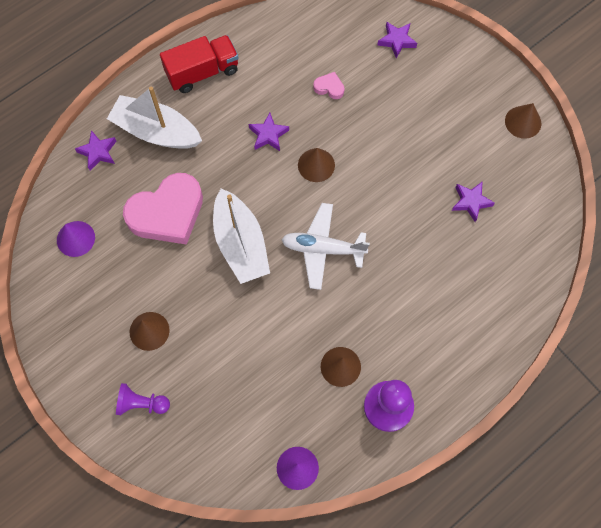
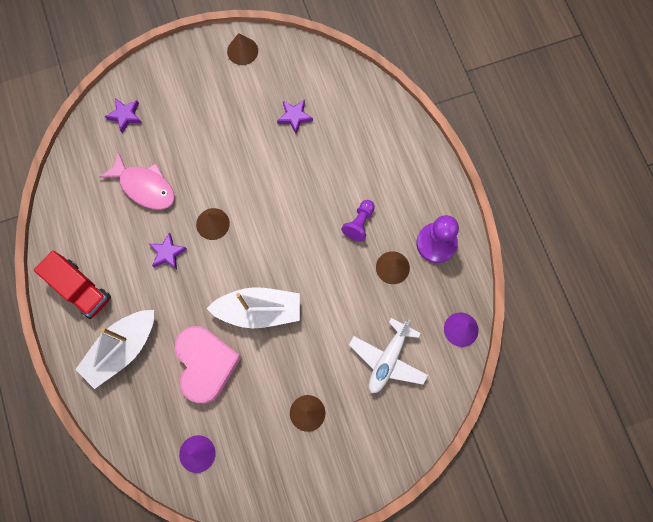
camera: 70 degrees left, 5 degrees up
(98, 152) = (120, 409): purple star -> none
(141, 403) = (368, 438): purple pawn -> purple pawn (359, 223)
(202, 72) = (80, 289): red truck -> red truck turned 135 degrees clockwise
(323, 249) = (289, 245): white plane -> white plane (388, 359)
(329, 87) = (145, 187): pink heart -> pink fish

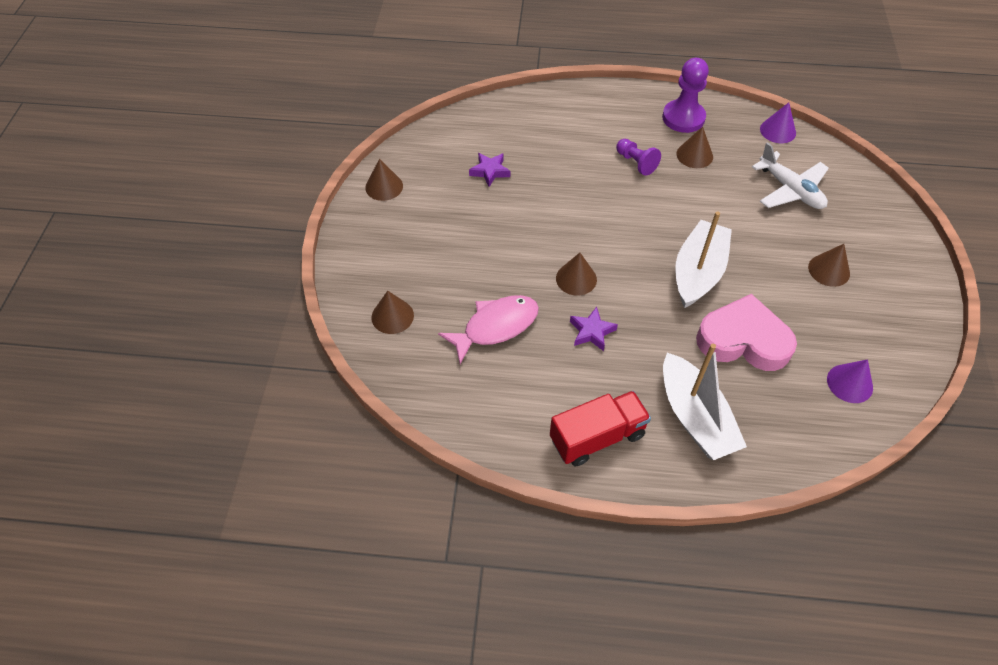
camera: 65 degrees left, 20 degrees down
(125, 116) = (392, 316): purple star -> brown cone

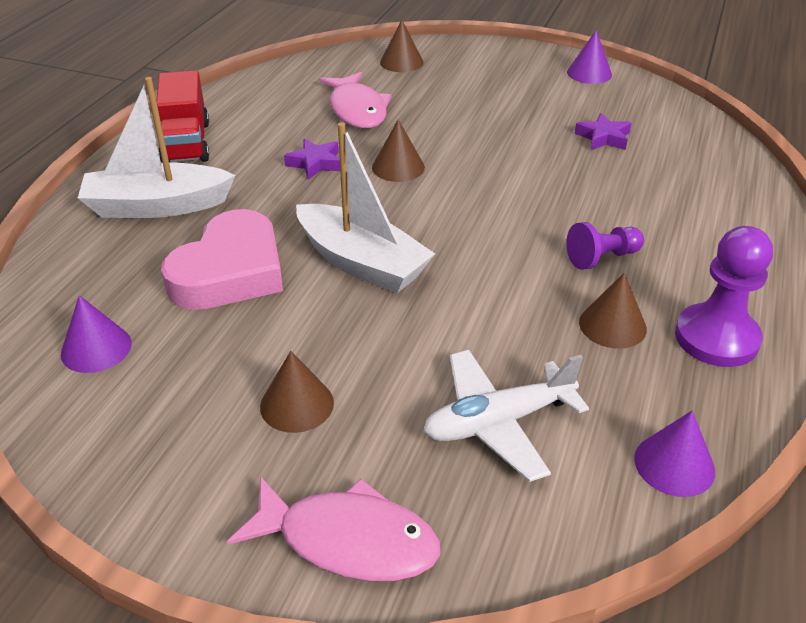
camera: 105 degrees right, 15 degrees down
(384, 186) = (589, 73): brown cone -> purple cone
(890, 229) = (348, 540): none -> pink fish

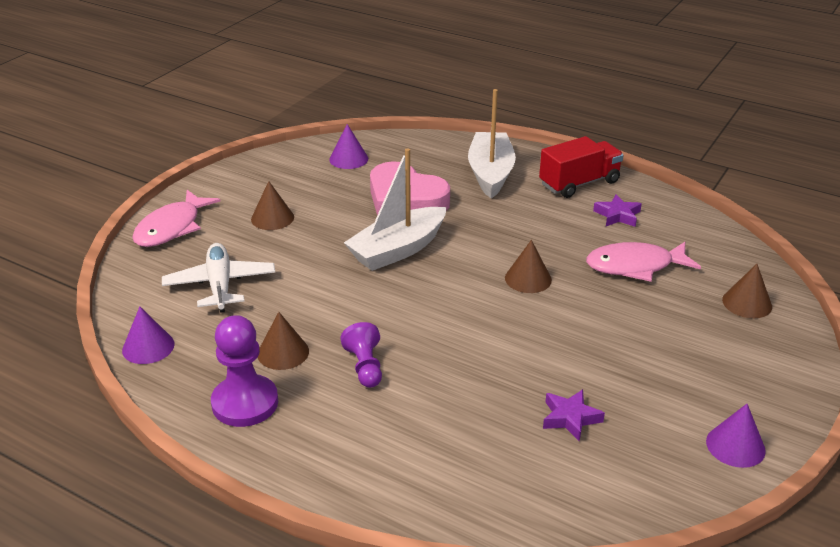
camera: 100 degrees right, 5 degrees down
(186, 143) = (579, 183): red truck -> red truck turned 150 degrees clockwise
(315, 163) = (540, 238): purple star -> purple star (617, 215)

